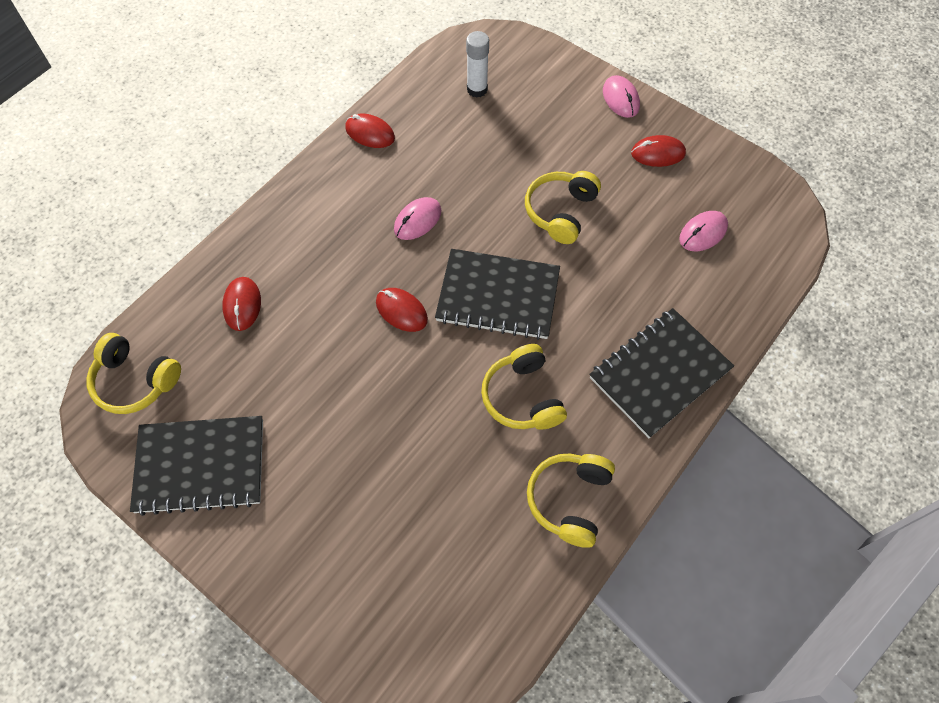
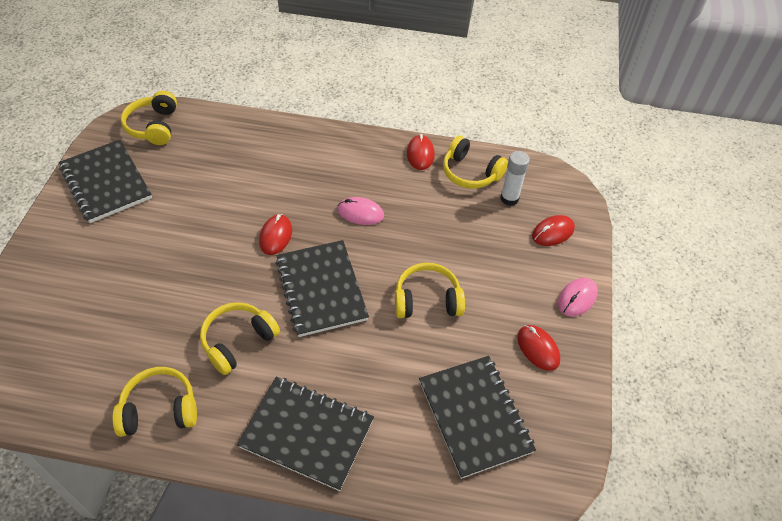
camera: 60 degrees right, 10 degrees down
(242, 305) = (235, 150): red mouse -> red mouse (552, 232)
(423, 103) = (470, 172): none -> yellow headphones
(703, 233) = (474, 416): pink mouse -> black notebook

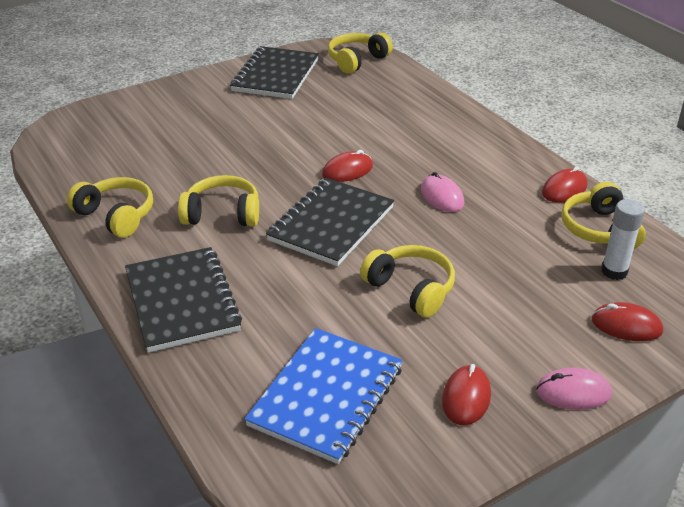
camera: 50 degrees right, 15 degrees down
(474, 416) = (326, 396): black notebook -> blue notebook

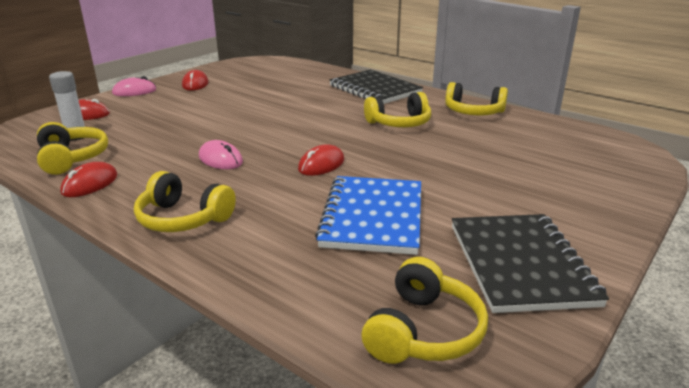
camera: 160 degrees right, 10 degrees down
(326, 396) = (268, 77): blue notebook -> blue notebook (373, 217)
(331, 224) = (310, 130): black notebook -> none
(411, 289) = (235, 110): yellow headphones -> yellow headphones (183, 218)

